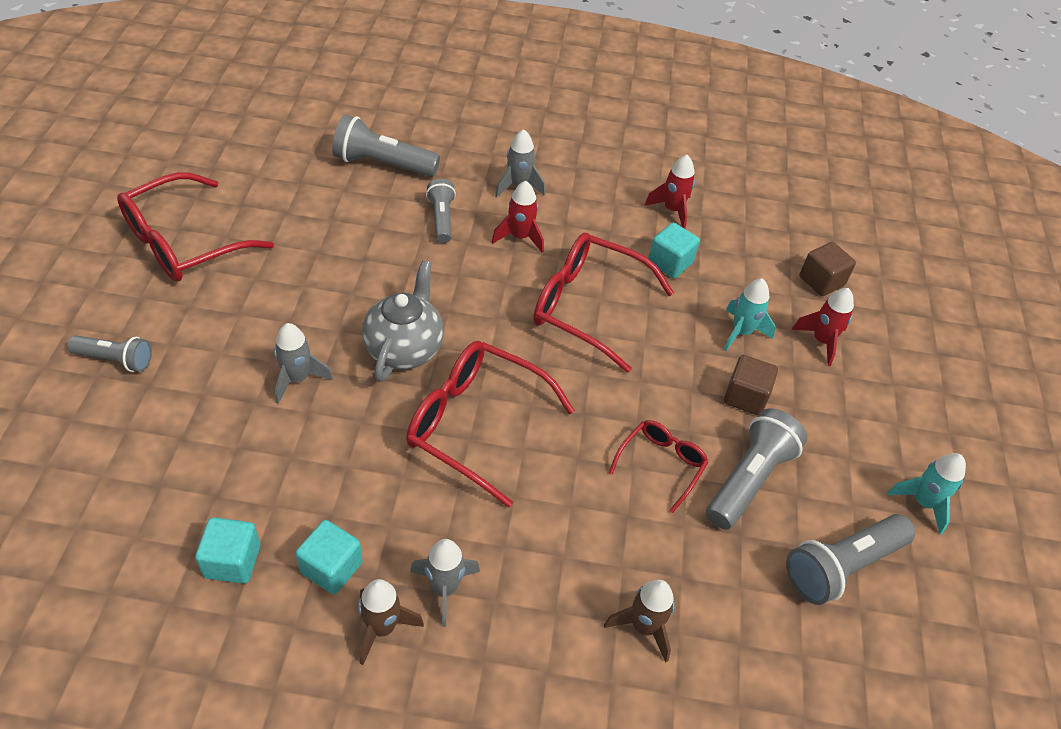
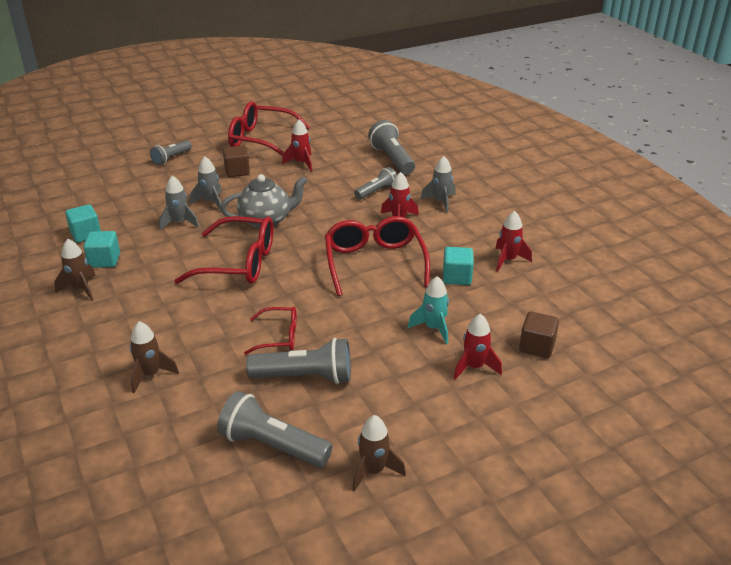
camera: 60 degrees right, 15 degrees down
(115, 360) = (171, 158): grey flashlight -> grey flashlight turned 60 degrees clockwise
(297, 241) = (301, 163): none -> red rocket
(444, 588) = (120, 297): grey rocket -> grey rocket (179, 223)
(476, 425) = (238, 263): red glasses -> red glasses turned 105 degrees clockwise
(745, 397) = (376, 350): brown cube -> brown cube (237, 171)
(923, 503) = (374, 471): turquoise rocket -> brown rocket

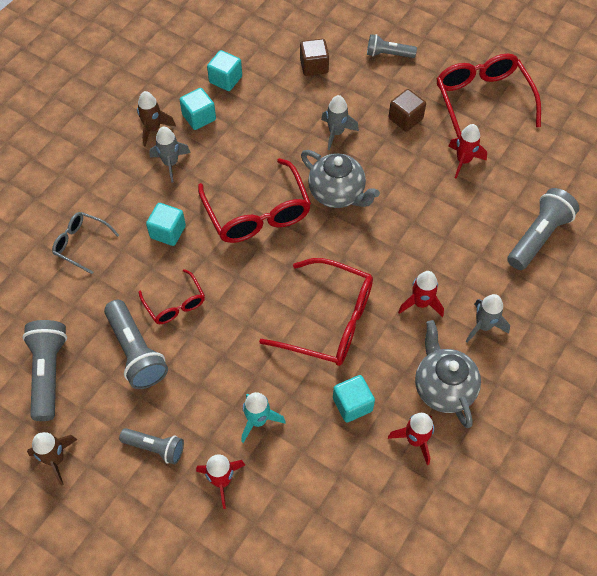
camera: 60 degrees right, 25 degrees up
(150, 375) = (81, 244): brown rocket -> grey glasses
(179, 223) = (287, 131): grey rocket -> grey rocket (170, 163)
(200, 316) = (168, 232): none -> turquoise cube
(374, 263) = (328, 321): red glasses -> red glasses turned 60 degrees clockwise
(376, 191) = (459, 256): grey flashlight -> grey flashlight (155, 448)
(475, 234) = (443, 388): none -> grey teapot
(537, 346) = (283, 525): brown cube -> brown cube (314, 66)

